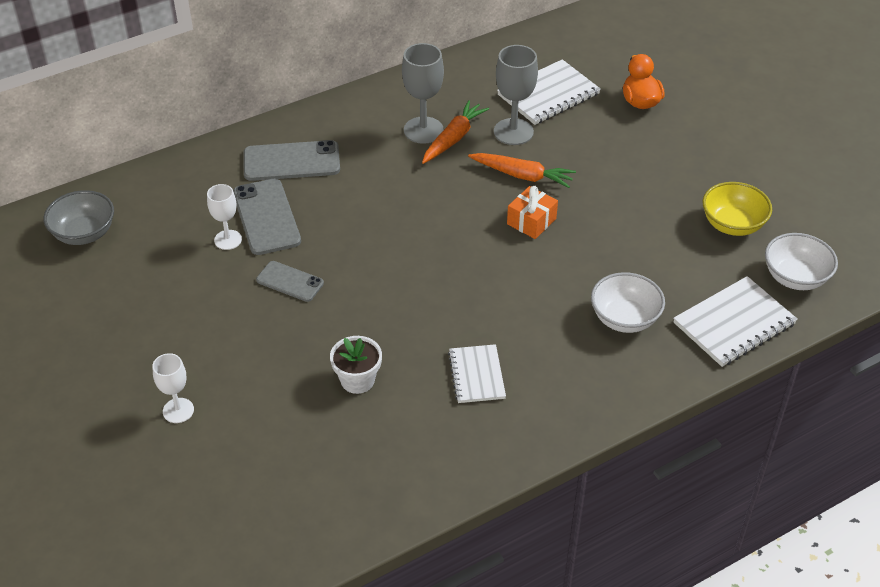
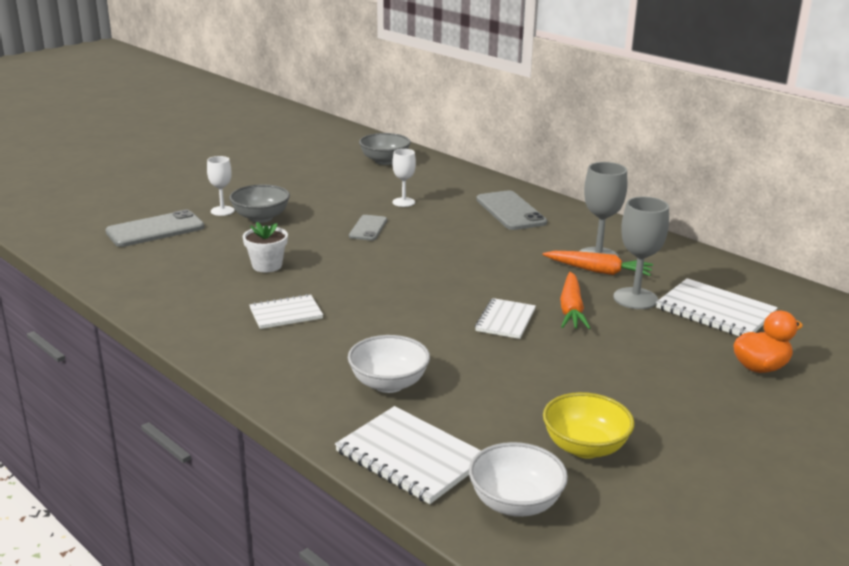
camera: 75 degrees right, 20 degrees down
(217, 374) = (261, 218): none -> grey bowl
(266, 217) = (437, 211): grey phone -> grey phone (155, 230)
(531, 221) = (505, 320): orange gift -> white notebook

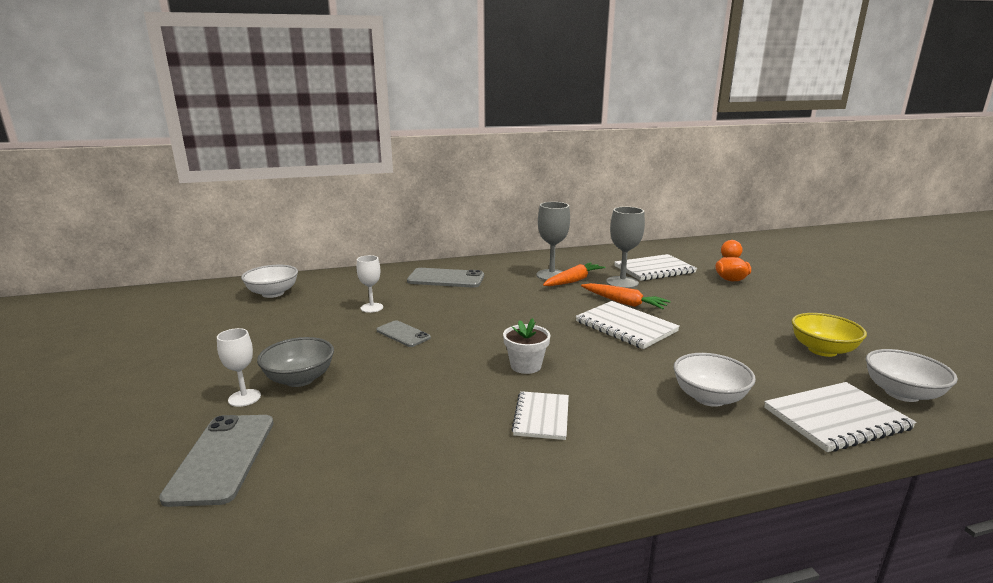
camera: 60 degrees left, 5 degrees down
(267, 265) = (421, 402): white flower pot -> white flower pot (526, 366)
(384, 161) = (273, 293): grey bowl -> white bowl
(505, 320) = (626, 326): white notebook -> white notebook, size x1.55

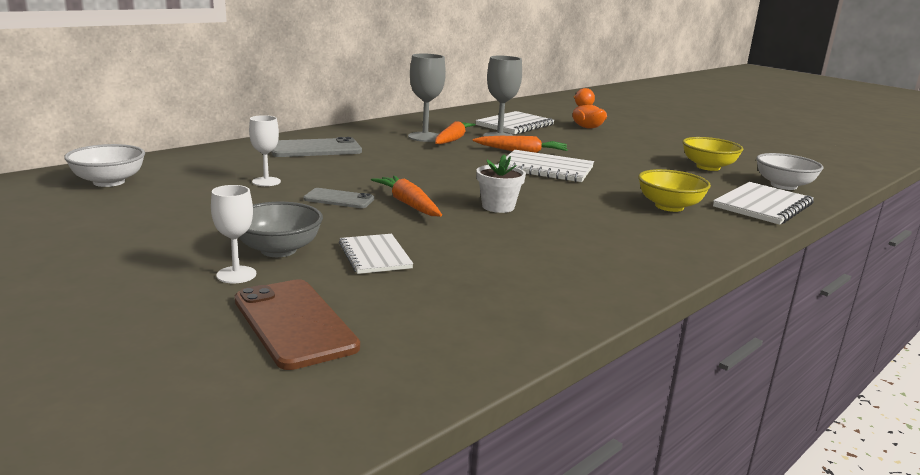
camera: 30 degrees left, 0 degrees up
(222, 458) = (294, 323): grey phone -> brown phone
(451, 349) = (408, 204): none -> orange carrot
(541, 417) = (561, 239): white notebook -> white notebook (375, 256)
(709, 398) = (669, 206): white bowl -> yellow bowl

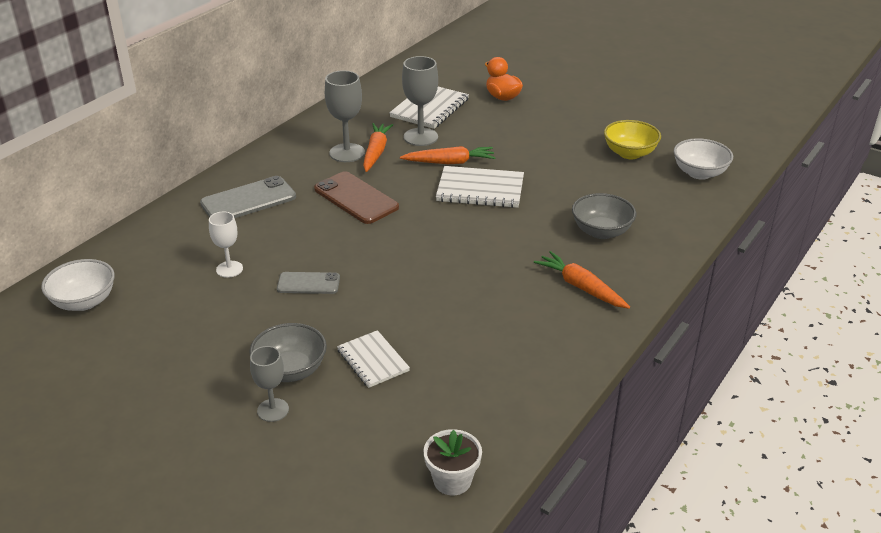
camera: 10 degrees left, 15 degrees up
(236, 275) = (273, 410): white goblet -> grey goblet
(294, 323) = (345, 457): brown phone -> brown phone (356, 198)
(408, 204) = (373, 278): orange carrot -> orange carrot (580, 287)
(498, 207) = (453, 265): white flower pot -> white flower pot (452, 480)
(669, 206) = (601, 231): yellow bowl -> grey bowl
(762, 206) = (682, 212): white notebook -> none

